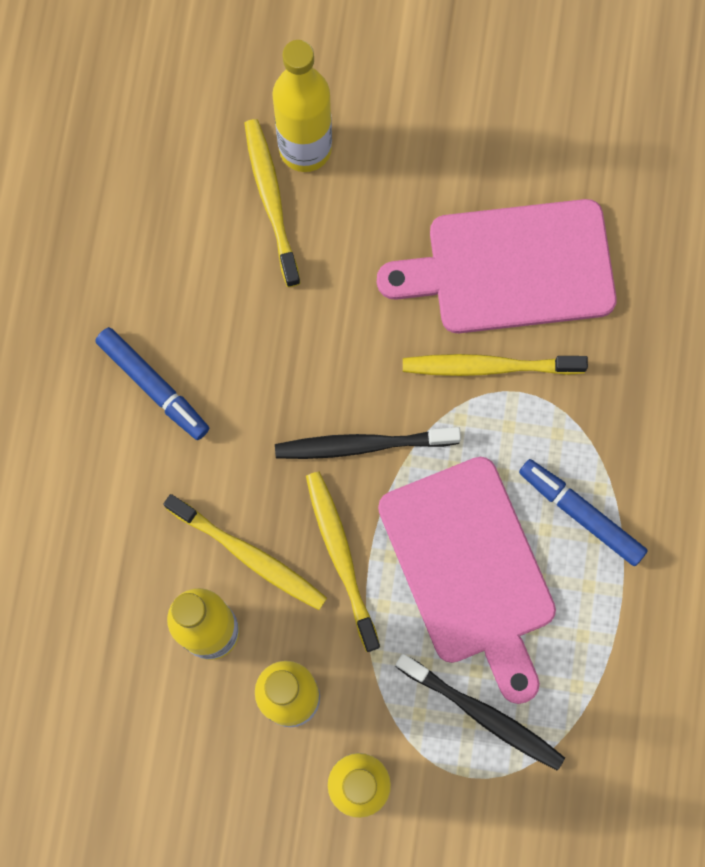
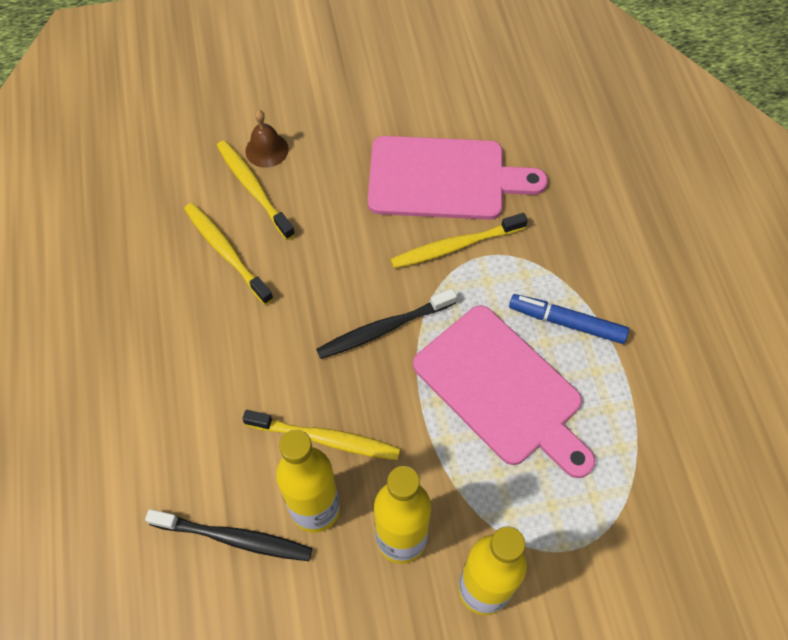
camera: 20 degrees left, 15 degrees down
(153, 386) = (206, 340): blue marker -> none
(305, 149) = (266, 150): yellow bottle -> brown bell
(341, 557) = (399, 415): yellow toothbrush -> yellow toothbrush (226, 252)
(483, 714) = (560, 495): black toothbrush -> black toothbrush (234, 538)
(511, 267) = (443, 179): pink cutting board -> pink cutting board turned 150 degrees counterclockwise

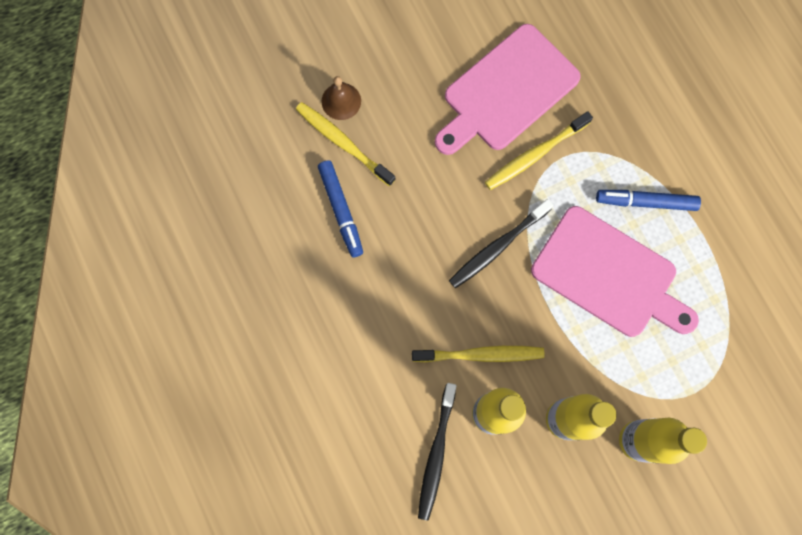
camera: 15 degrees left, 15 degrees up
(226, 252) = (341, 210): yellow toothbrush -> blue marker
(234, 538) = (436, 454): black toothbrush -> black toothbrush turned 105 degrees clockwise
(443, 179) = (506, 91): pink cutting board -> pink cutting board turned 150 degrees clockwise

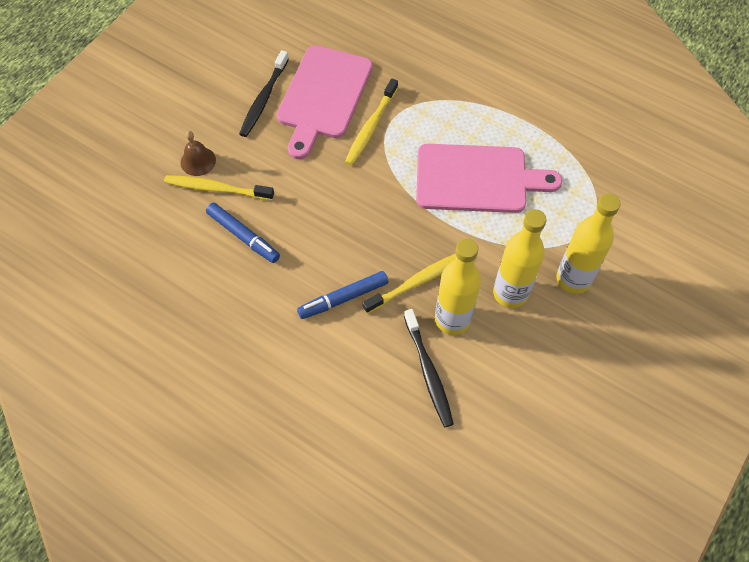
camera: 30 degrees left, 15 degrees down
(497, 247) = (382, 201): black toothbrush -> black toothbrush (263, 99)
(645, 202) = (471, 119): blue marker -> blue marker (343, 298)

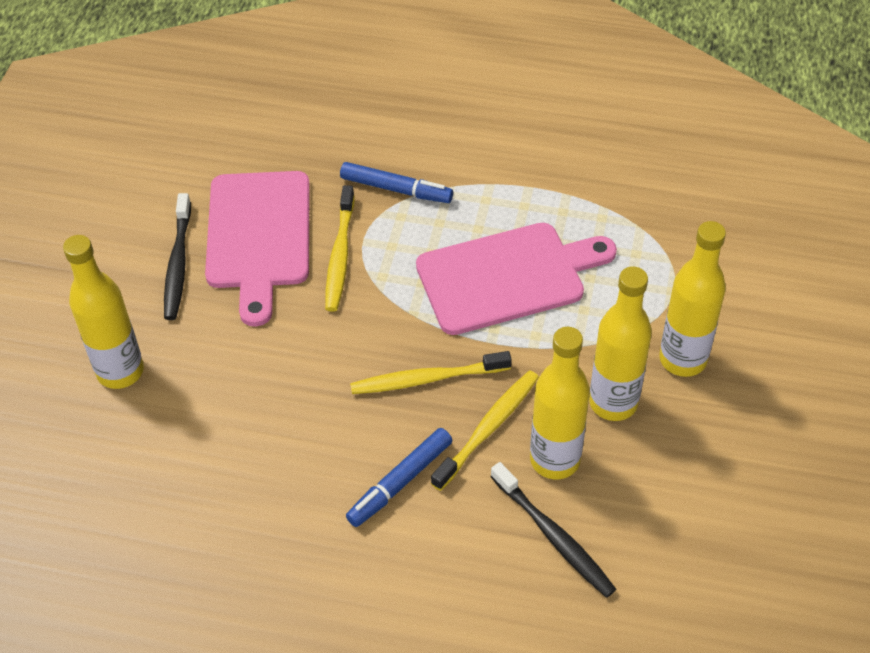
camera: 20 degrees left, 10 degrees down
(198, 161) = (120, 371): brown bell -> yellow bottle
(217, 189) = (163, 399): yellow toothbrush -> yellow toothbrush (426, 379)
(243, 236) = (228, 448): blue marker -> blue marker (396, 189)

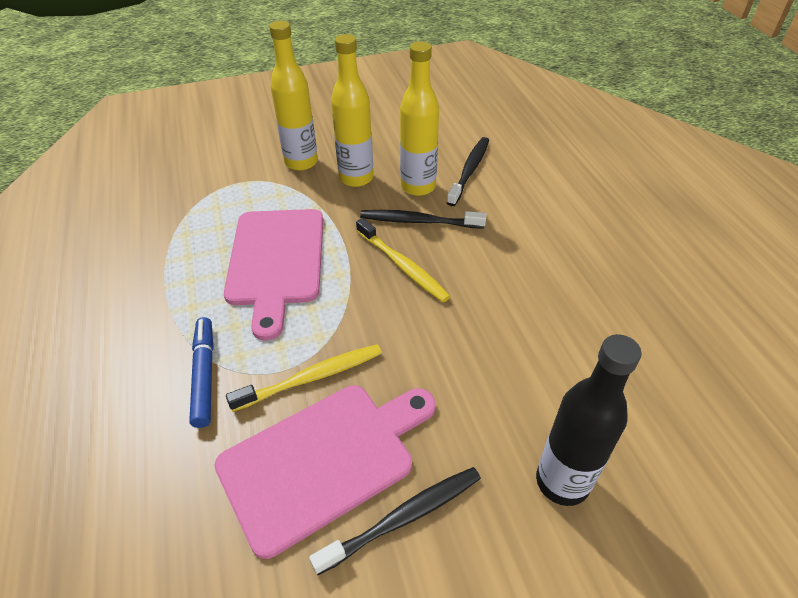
camera: 120 degrees left, 5 degrees down
(120, 371) = (562, 481): yellow bottle -> black bottle
(400, 482) = (495, 244): blue marker -> none
(488, 428) = (419, 221): yellow toothbrush -> black toothbrush
(507, 277) = (276, 261): pink cutting board -> pink cutting board turned 135 degrees counterclockwise

